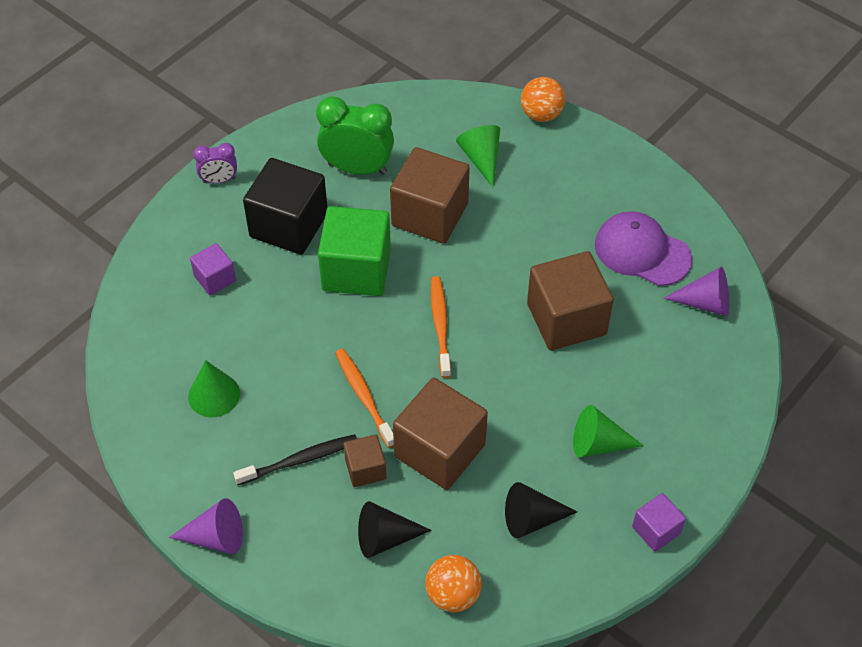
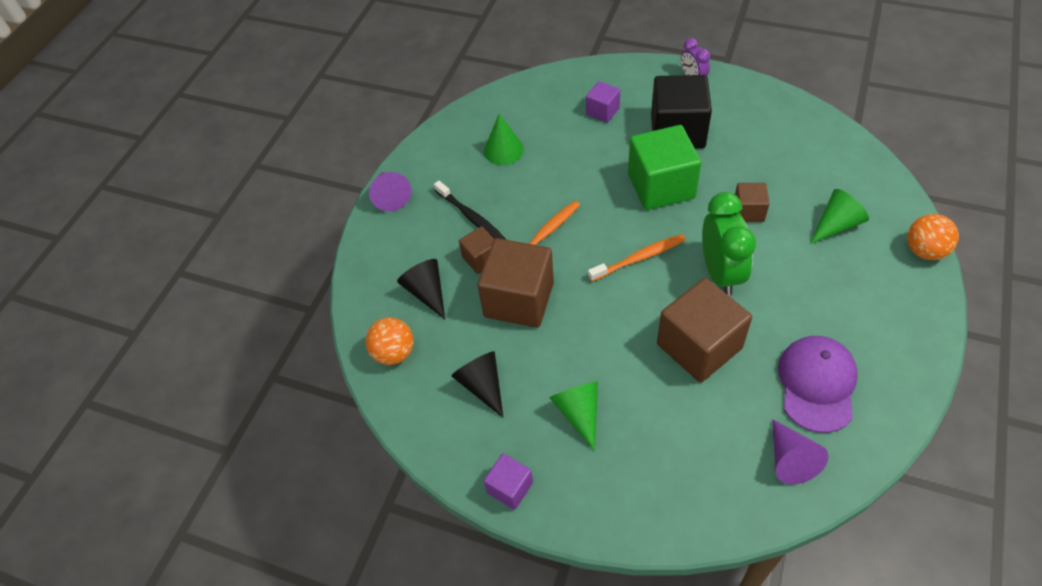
camera: 75 degrees right, 0 degrees up
(357, 168) = (763, 149): green clock -> green clock (720, 273)
(430, 214) = (748, 211): brown cube -> brown cube, size x0.51

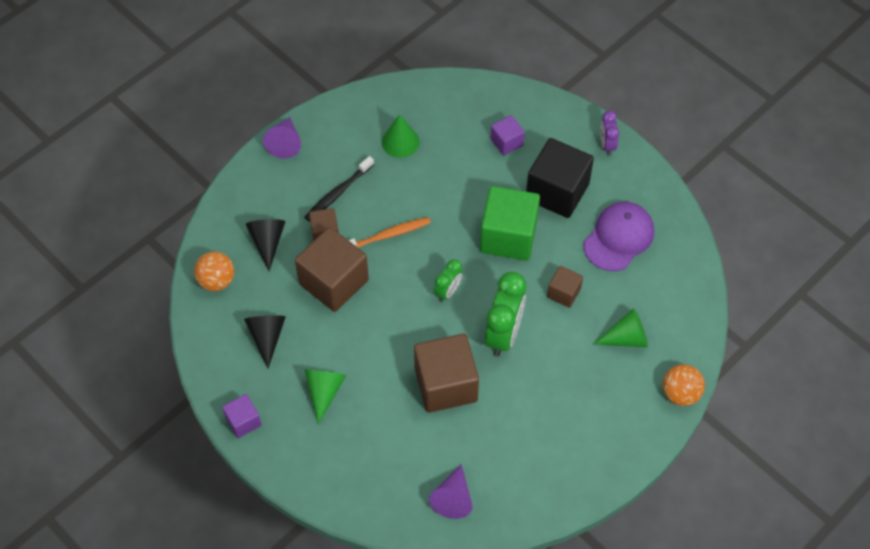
camera: 20 degrees right, 5 degrees up
(471, 217) = (338, 193): black toothbrush -> black toothbrush turned 60 degrees clockwise
(639, 258) = (448, 291): orange toothbrush -> green clock
(817, 384) = (513, 455): purple cap -> purple cap (618, 238)

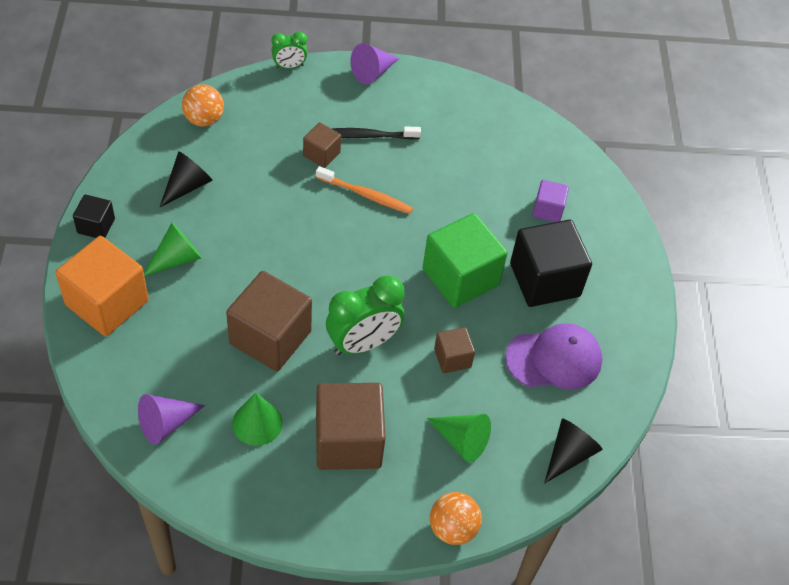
camera: 40 degrees right, 5 degrees down
(243, 421) = (96, 226): purple cube -> black cube
(267, 242) = (273, 125): black cone -> black cone (569, 454)
(319, 463) = (107, 303): none -> orange cube
(333, 282) = (284, 192): brown cube -> brown cube (348, 441)
(400, 142) = (461, 140): green cone -> green cone (257, 423)
(448, 291) = (360, 274): green clock -> green clock (289, 66)
(607, 145) = (634, 282): purple clock -> none

